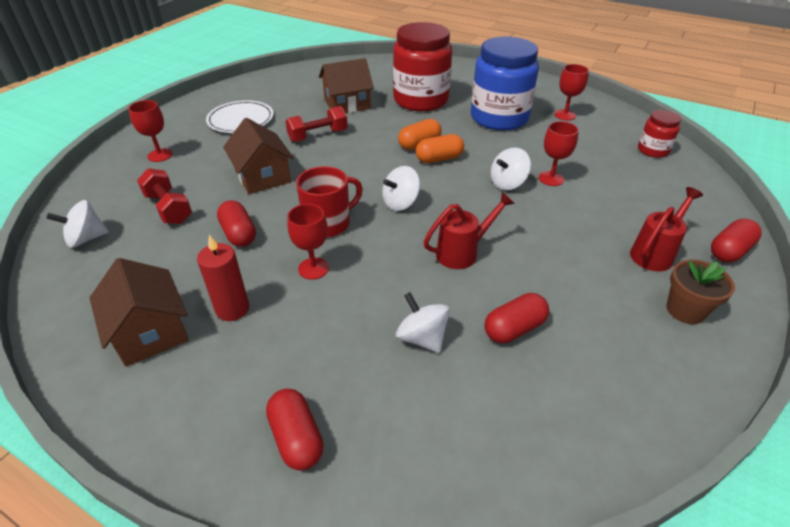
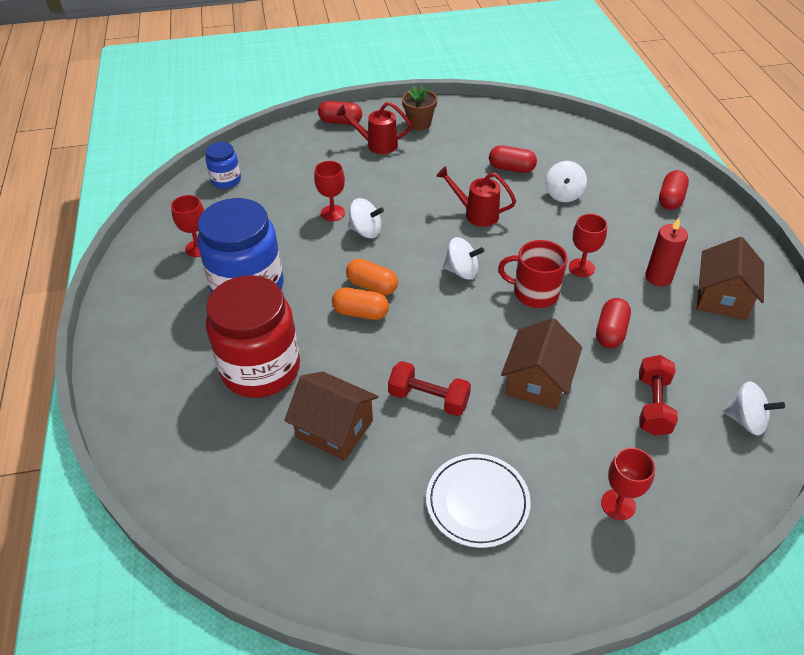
camera: 130 degrees left, 5 degrees up
(653, 150) = (226, 180): red jar -> blue jar

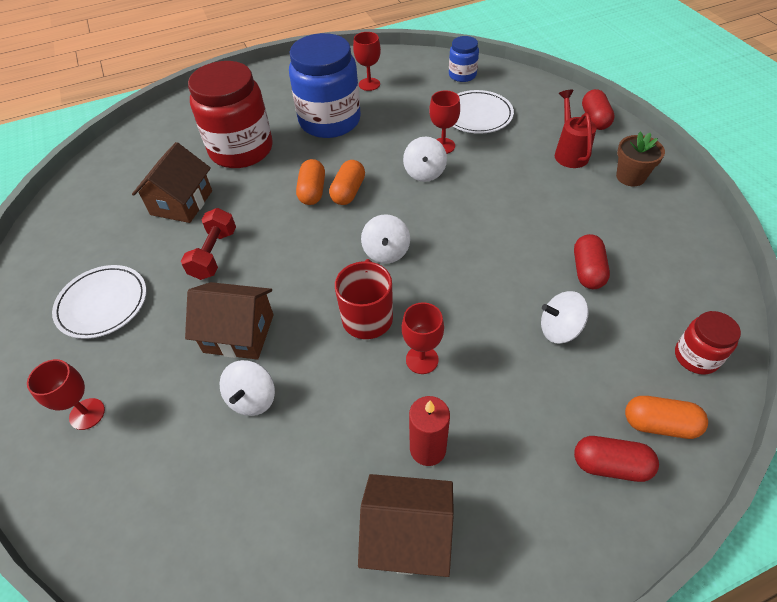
camera: 80 degrees right, 5 degrees up
(298, 183) = (477, 115): none -> white plate
(476, 214) = (484, 250): red watering can -> none
(594, 144) = (696, 357): none -> red jar
(610, 332) = (318, 396): red capsule -> none
(642, 173) = (659, 424): none -> orange capsule
(653, 405) = (211, 444): red dumbbell -> none
(746, 420) = (189, 554): white spinning top -> white spinning top (252, 398)

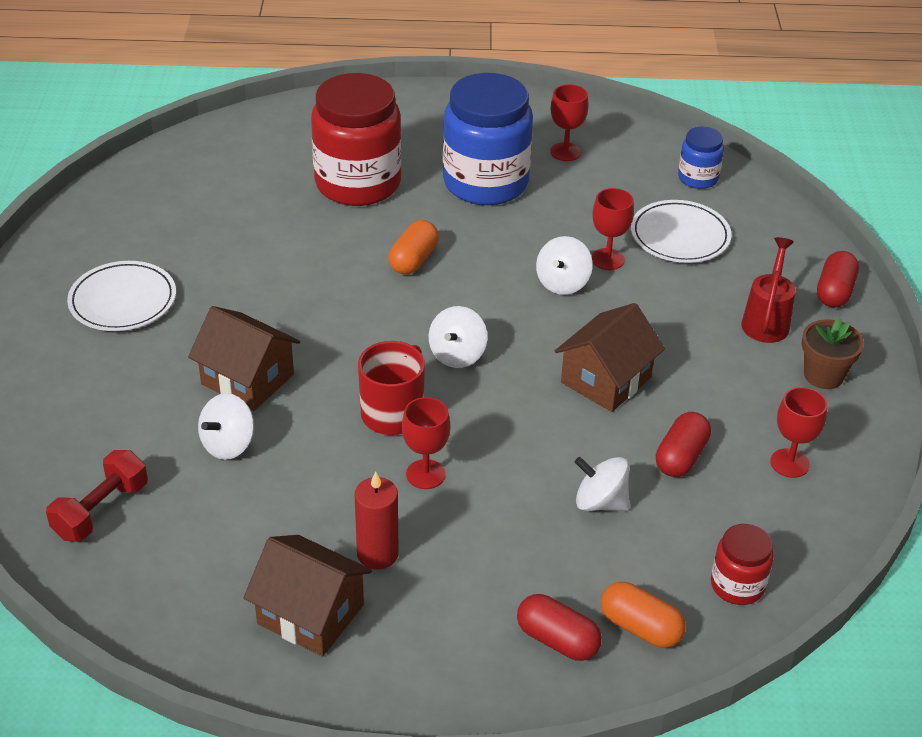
camera: 20 degrees right, 10 degrees down
(87, 414) = (62, 398): red goblet -> red goblet (789, 463)
(181, 203) = (257, 222): brown house -> brown house (606, 380)
(214, 254) = (264, 291): red dumbbell -> red dumbbell (101, 510)
(348, 192) = (455, 274): orange capsule -> none

